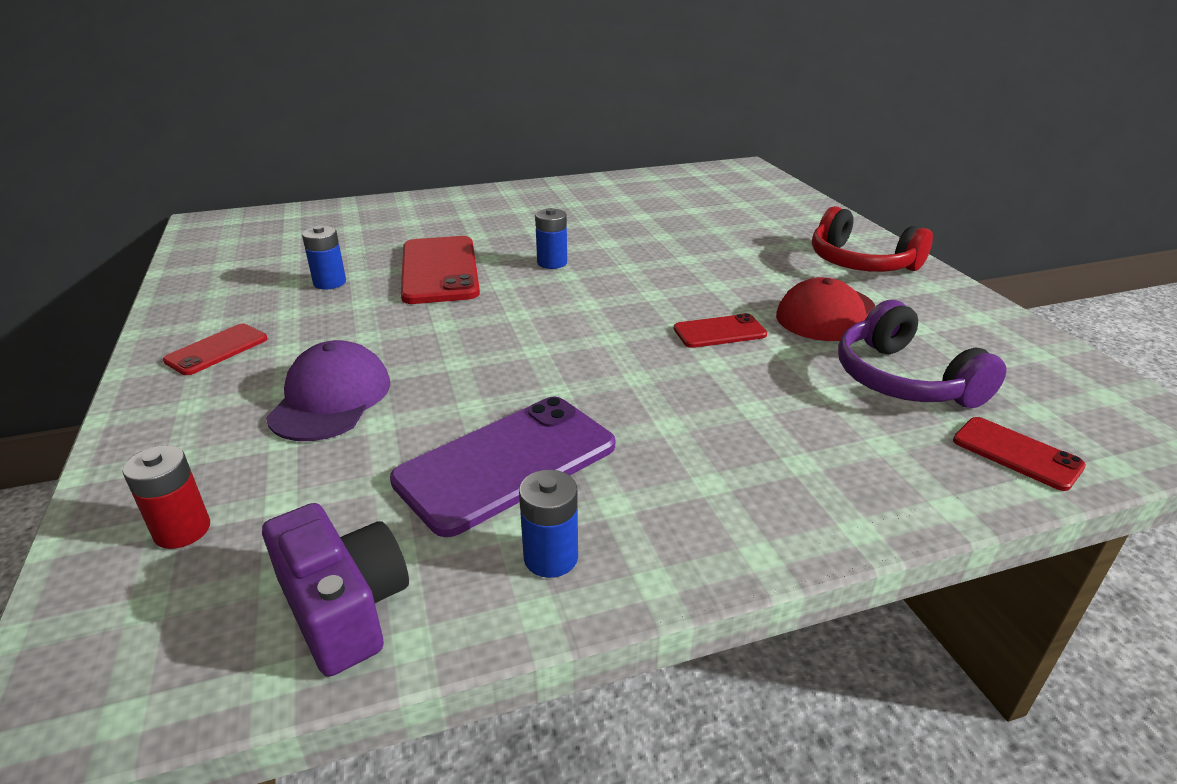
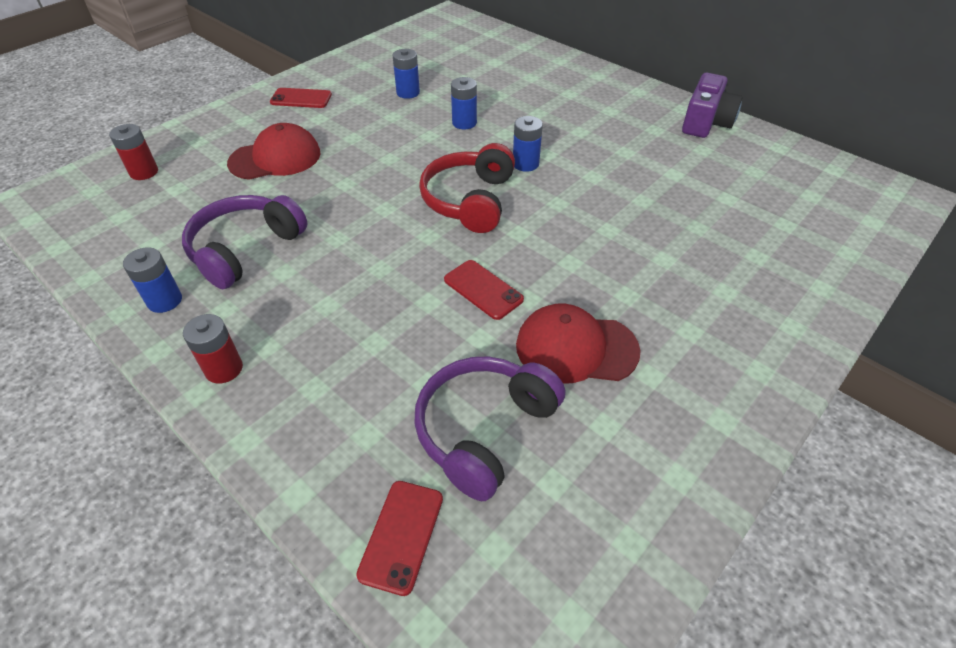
camera: 60 degrees right, 15 degrees up
(331, 398) = (275, 158): purple cap -> red cap
(344, 608) = (105, 246): purple camera -> purple camera (705, 122)
(440, 270) = (464, 123): red phone -> blue battery
(506, 463) = (245, 249): purple phone -> purple headphones
(730, 524) = (224, 369): none -> red battery
(860, 263) = (726, 349): red headphones -> red headphones (469, 200)

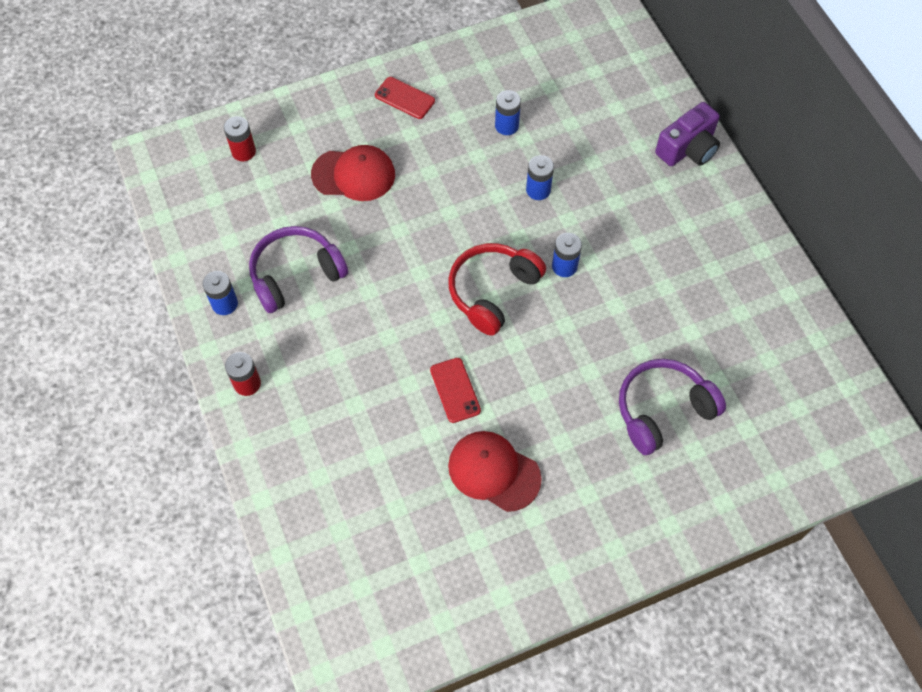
camera: 25 degrees right, 15 degrees up
(401, 536) = (311, 554): red phone -> none
(484, 430) = (395, 507): purple headphones -> purple headphones (662, 410)
(705, 122) = (770, 278): purple camera -> purple camera (688, 148)

